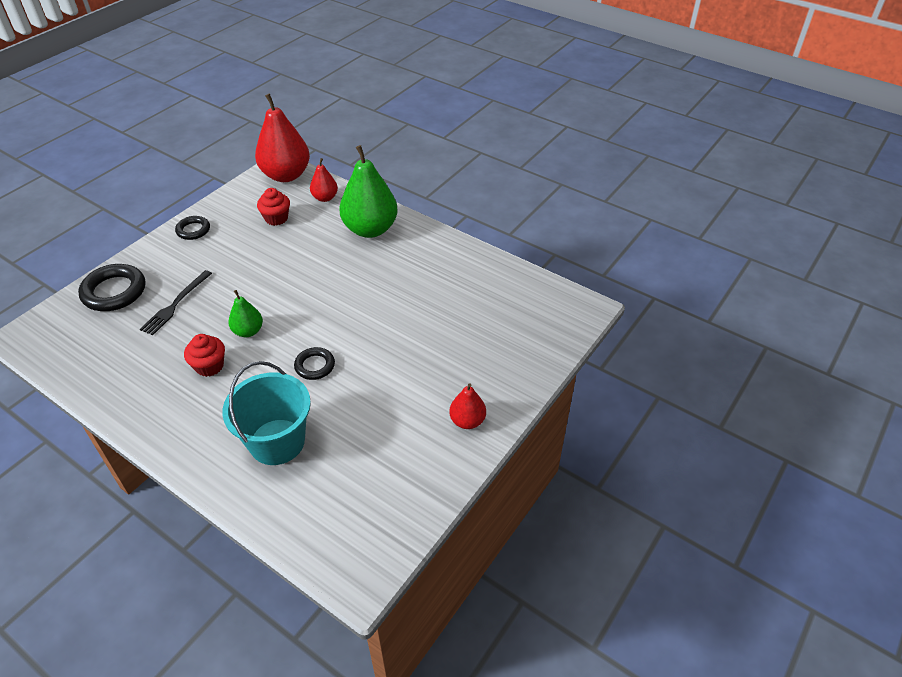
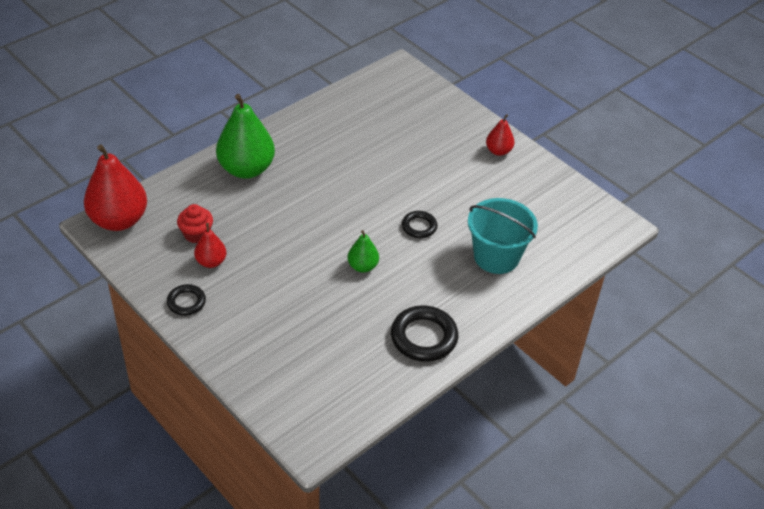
camera: 80 degrees left, 0 degrees up
(114, 292) = (267, 369): black ring -> black ring (424, 337)
(176, 304) = (306, 318): black fork -> none
(209, 366) = (400, 295): red cupcake -> none
(325, 198) = (178, 194): red pear -> red pear (211, 262)

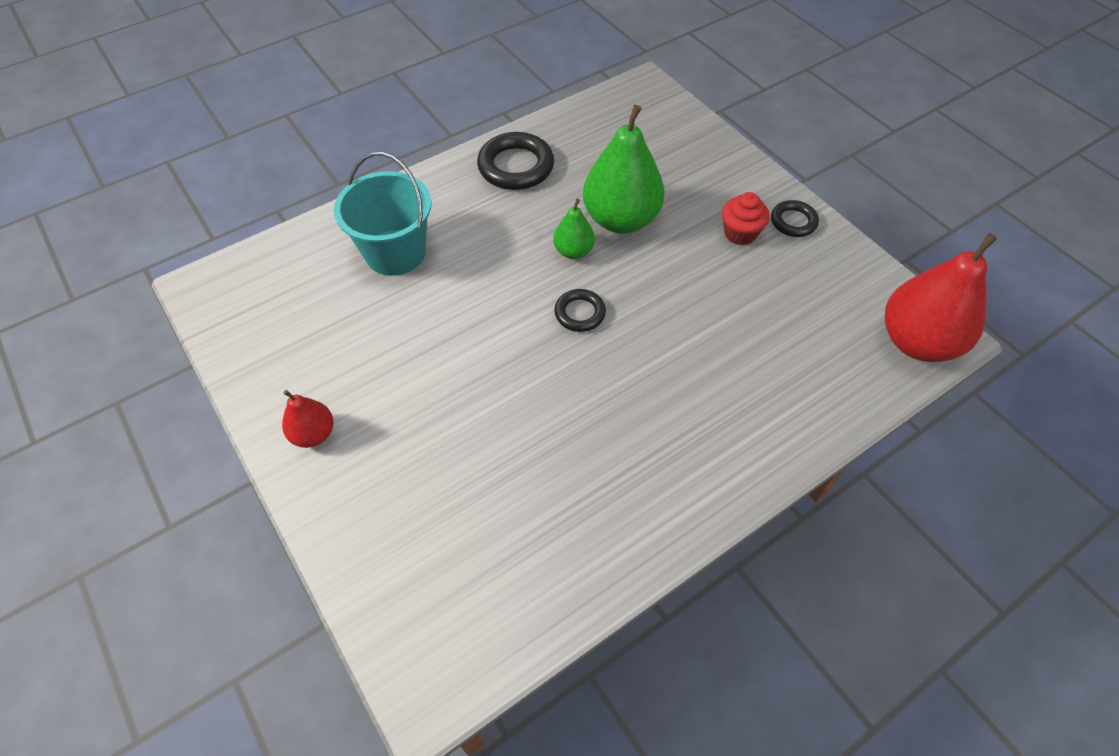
camera: 170 degrees left, 10 degrees up
(196, 234) = (799, 312): red cupcake -> red cupcake (740, 233)
(211, 262) = (772, 270): red pear -> none
(246, 169) = (741, 424): green pear -> green pear (621, 219)
(419, 227) = (486, 302): black ring -> black ring (580, 313)

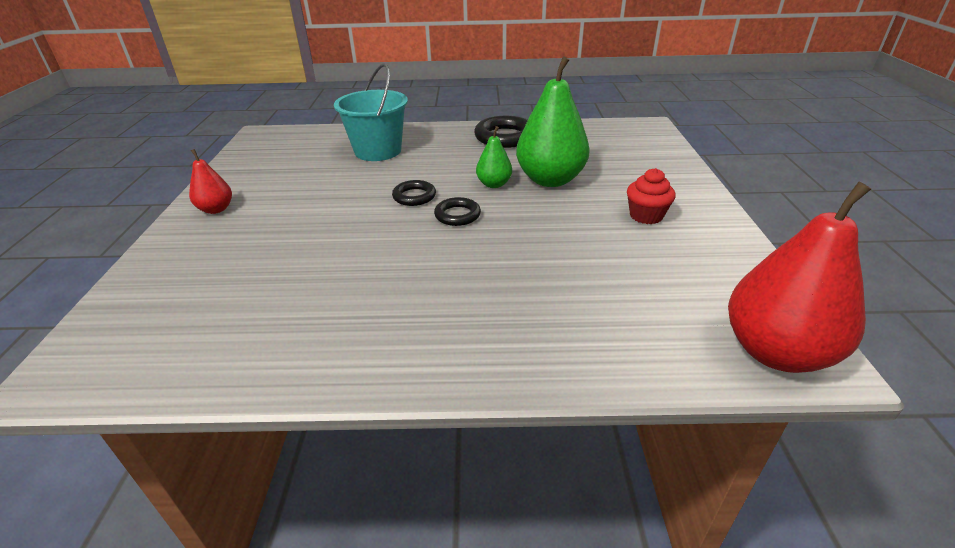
camera: 35 degrees right, 20 degrees down
(793, 222) = (707, 224): black ring -> black ring (414, 196)

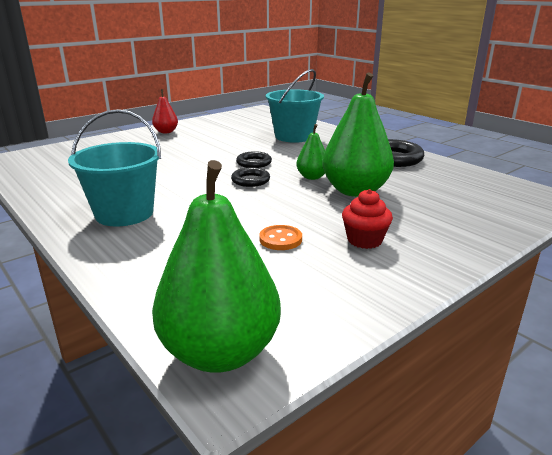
camera: 50 degrees right, 10 degrees down
(441, 320) = (124, 213): none -> turquoise bucket
(607, 250) = (280, 239): none -> orange button
(776, 352) = (220, 352): red pear -> green pear

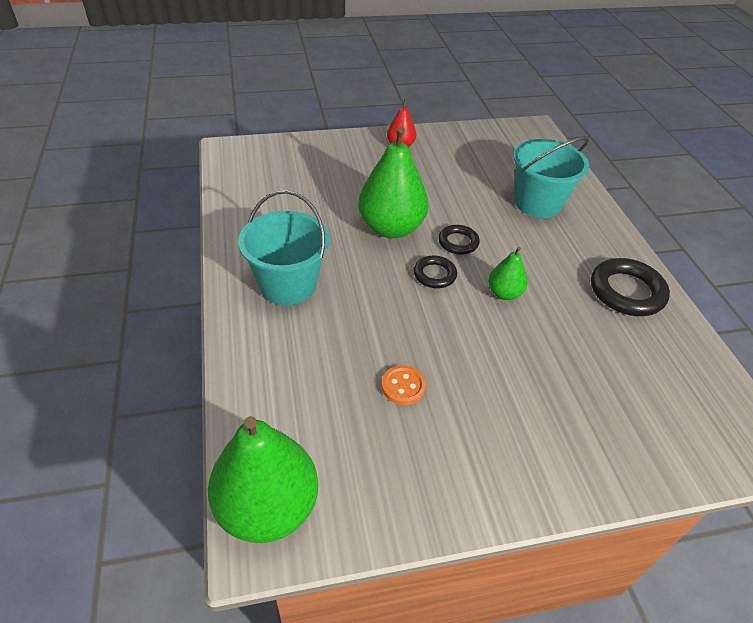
camera: 25 degrees right, 20 degrees up
(355, 191) = (534, 338): green pear -> green pear (391, 228)
(364, 240) = (483, 424): red cupcake -> none

